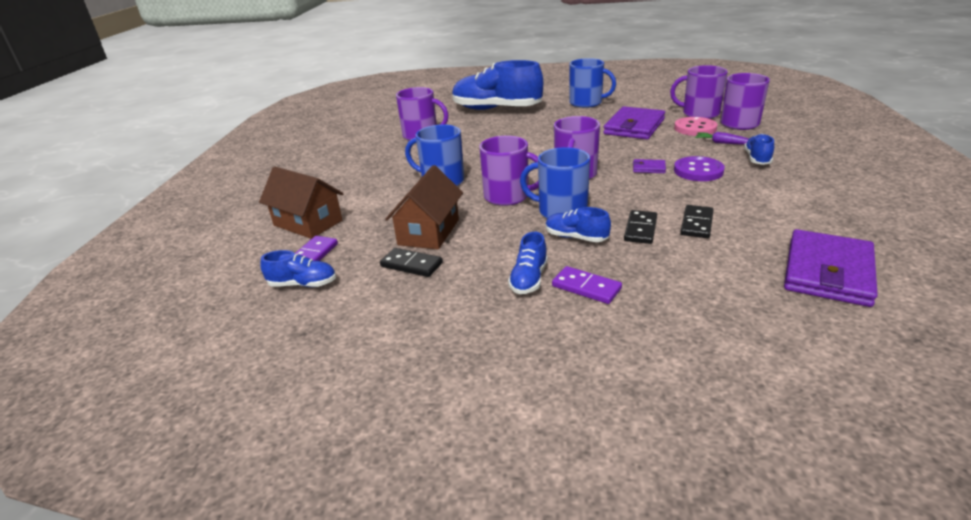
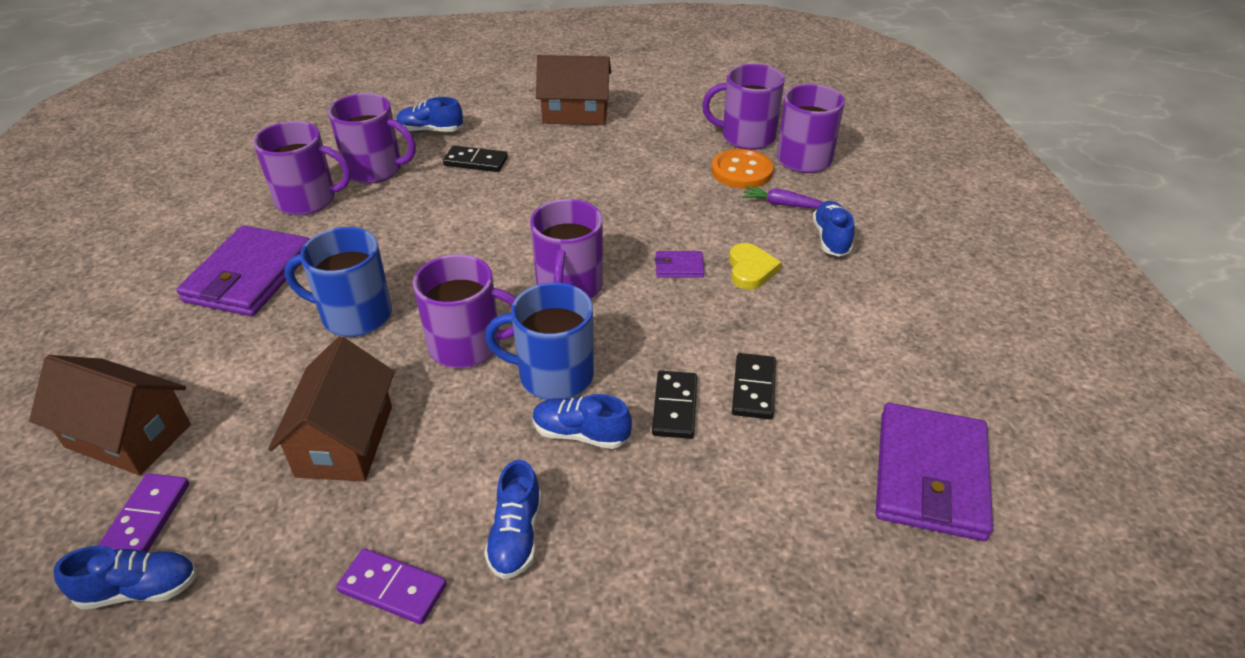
camera: 15 degrees left, 10 degrees up
(411, 265) = (324, 522): black domino -> black domino (476, 162)
(462, 124) = (375, 170): none -> purple mug
(496, 109) = (430, 130): blue shoe -> blue shoe, size x0.44
(586, 103) = (575, 113): blue mug -> brown house
(586, 287) = (603, 544): purple domino -> purple domino (393, 588)
(634, 127) = (652, 170): purple wallet -> purple wallet (249, 276)
(695, 128) = (741, 171): pink button -> orange button
(698, 171) = (750, 269): purple button -> yellow heart

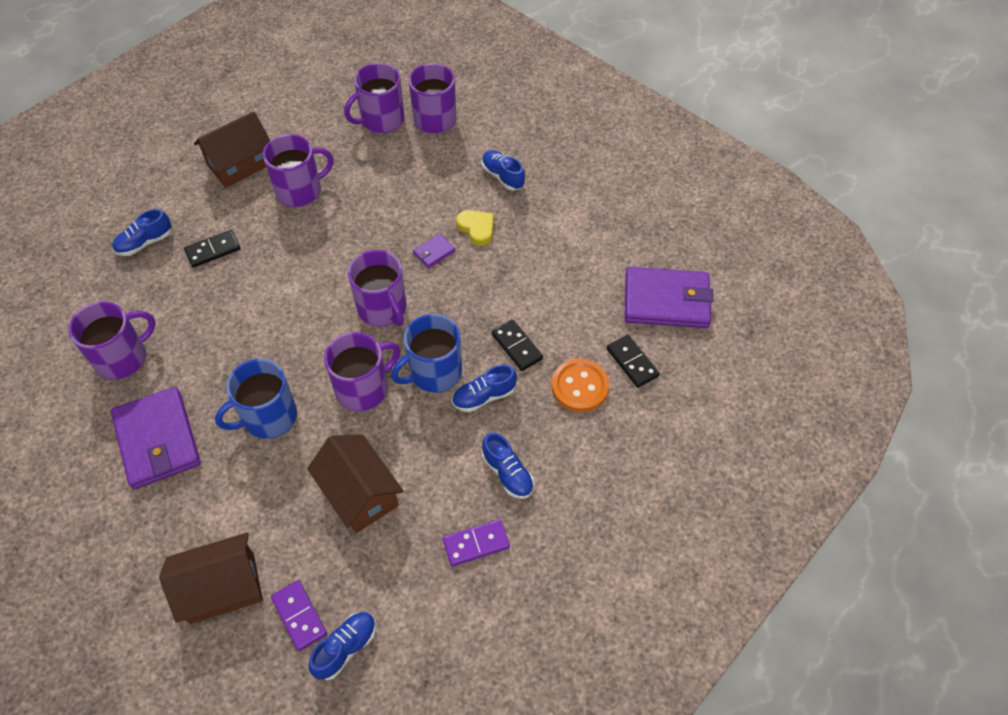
camera: 40 degrees left, 15 degrees up
(375, 170) = (143, 302): purple mug -> purple mug (300, 191)
(741, 171) = (404, 153): orange button -> orange button (580, 386)
(753, 388) = (546, 307): black domino -> black domino (632, 362)
(783, 204) = (453, 166): purple carrot -> none
(930, 475) = (666, 301): purple wallet -> purple wallet turned 60 degrees counterclockwise

